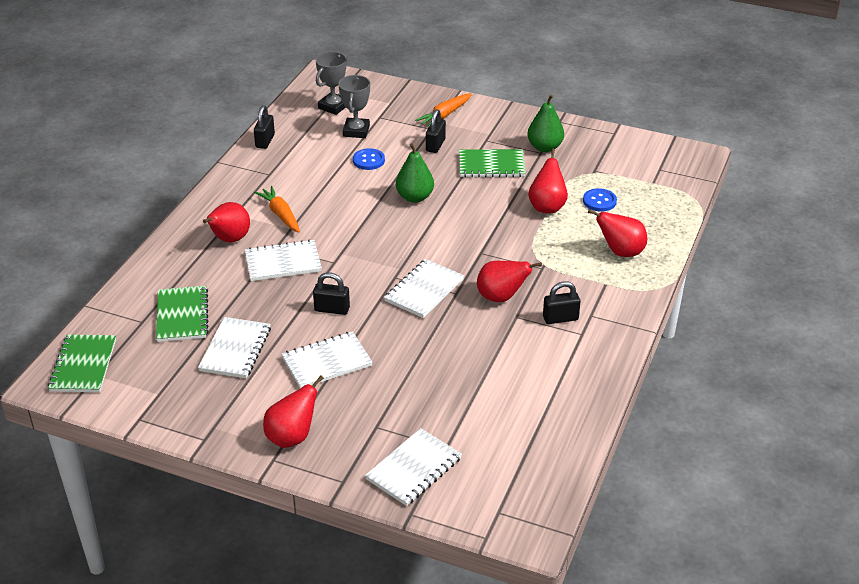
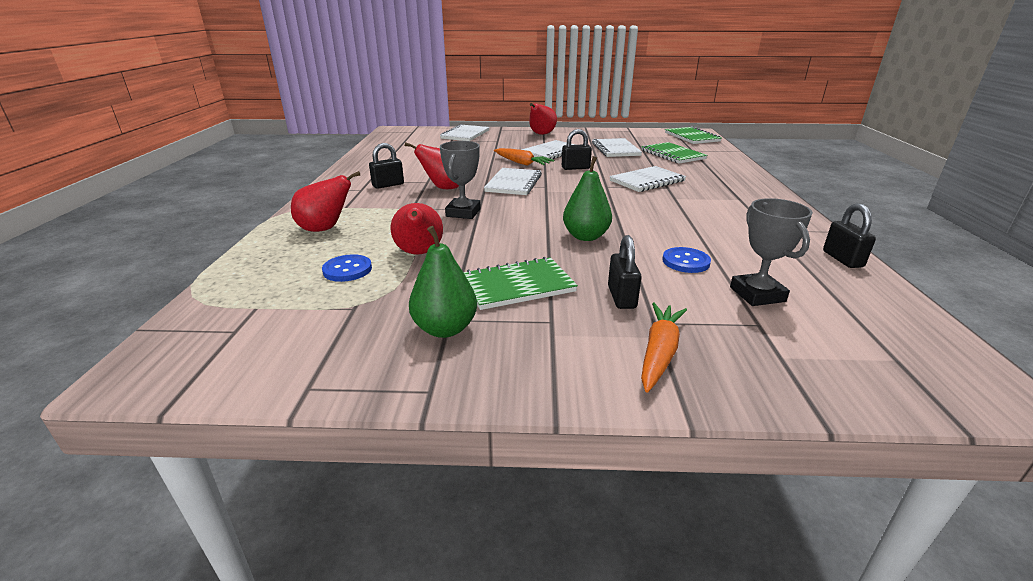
camera: 160 degrees right, 10 degrees down
(229, 239) = (712, 185): red pear -> none
(280, 215) = (699, 204): orange carrot -> orange carrot (522, 163)
(333, 106) = (854, 326): grey trophy -> grey trophy (463, 213)

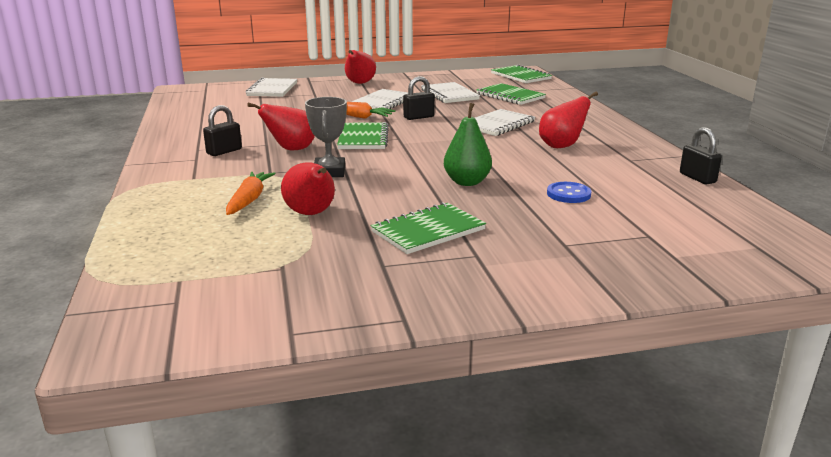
camera: 15 degrees left, 5 degrees down
(325, 229) = (189, 202): red pear -> red pear (561, 146)
(347, 270) = (248, 237): blue button -> none
(445, 329) = (384, 273): green pear -> none
(514, 183) = (363, 138): white notebook -> green notebook
(621, 297) = (527, 229): black padlock -> none
(659, 353) = (579, 266): orange carrot -> orange carrot (249, 200)
(757, 294) = (639, 213): grey trophy -> none

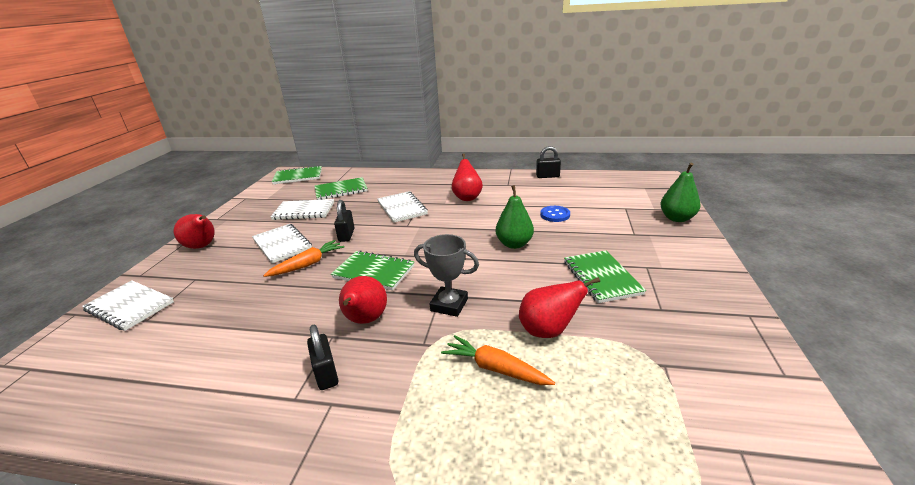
camera: 65 degrees left, 5 degrees up
(656, 274) = (677, 218): none -> green pear

